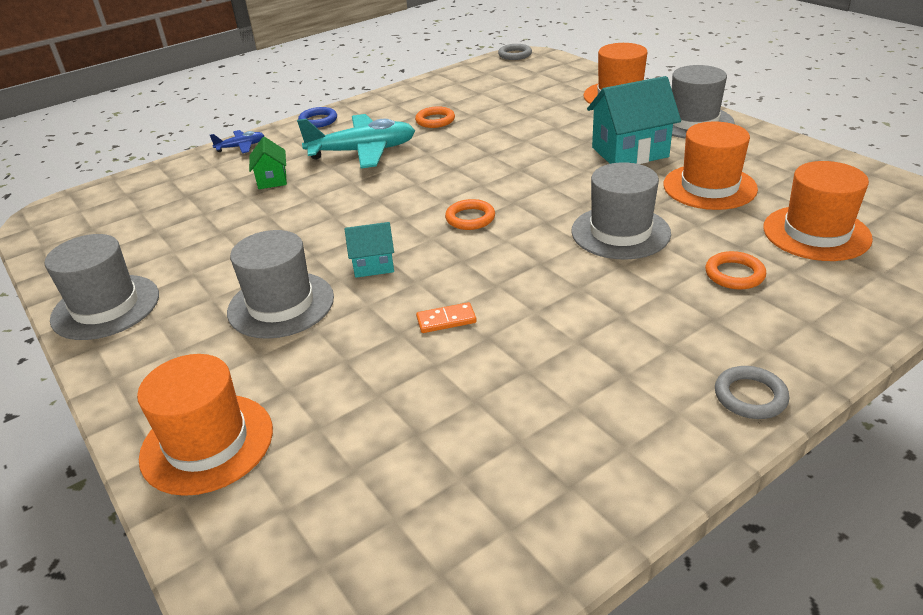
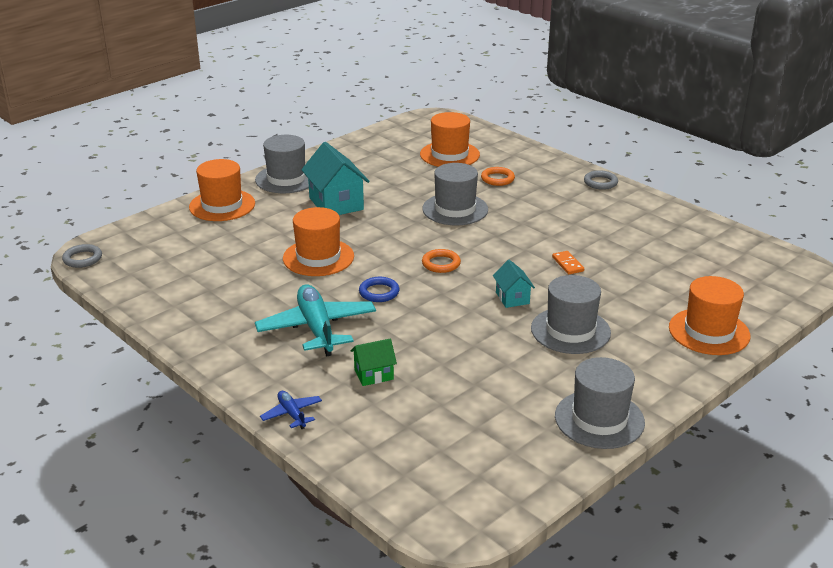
camera: 100 degrees left, 5 degrees down
(318, 120) = (231, 369): blue ring -> blue ring (379, 292)
(435, 120) = (251, 294): orange ring -> none
(709, 187) = (393, 179): orange hat -> orange hat (318, 257)

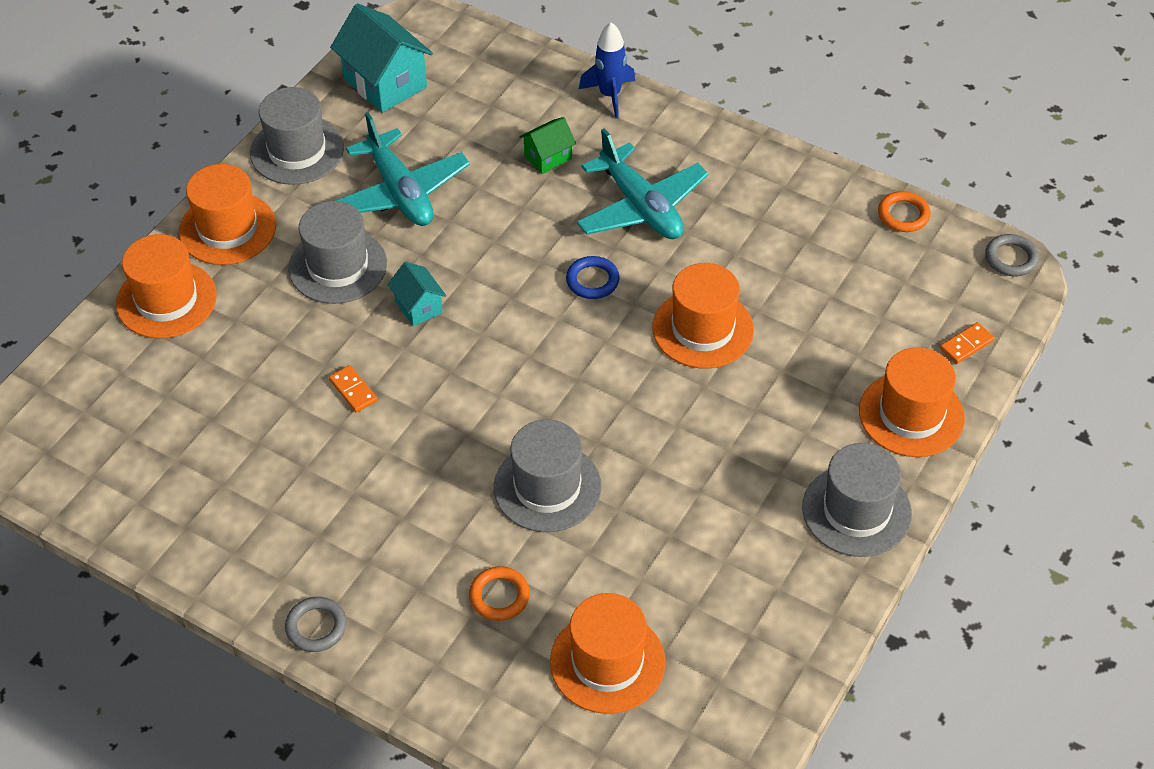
camera: 165 degrees right, 20 degrees up
(158, 226) = (966, 345): none -> orange domino
(292, 414) = (610, 95): blue plane -> blue rocket
(336, 203) = (739, 459): turquoise house -> turquoise house (385, 83)
(441, 264) = (530, 353): orange ring -> orange ring (903, 215)
(509, 371) = (400, 192): none -> turquoise plane
(662, 370) = (227, 228): none -> orange hat

